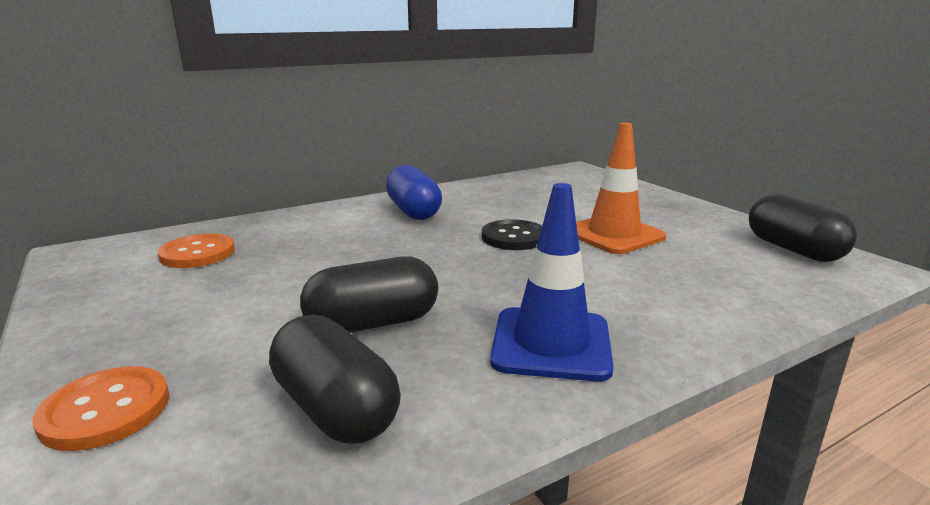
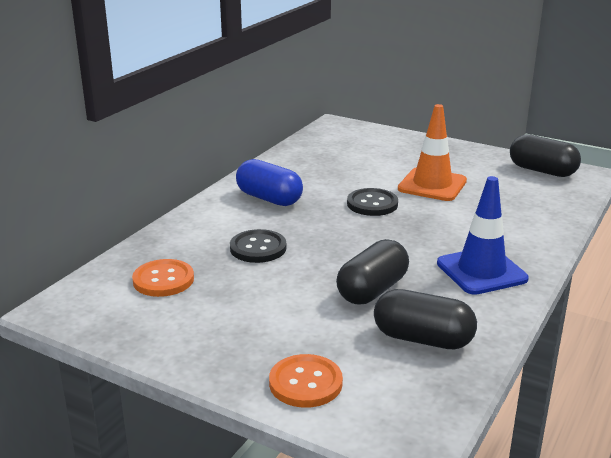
camera: 30 degrees left, 5 degrees up
(328, 249) = (258, 248): none -> black button

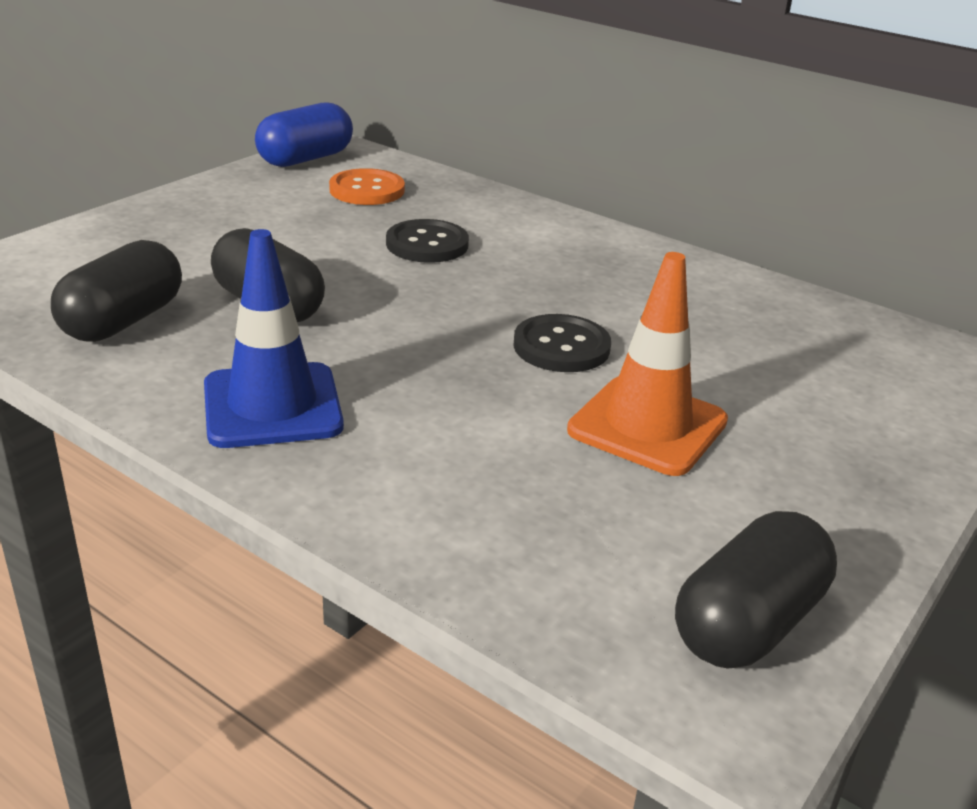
camera: 95 degrees right, 5 degrees up
(269, 198) = (592, 265): blue capsule -> blue capsule (305, 159)
(305, 383) = (99, 242): orange button -> none

